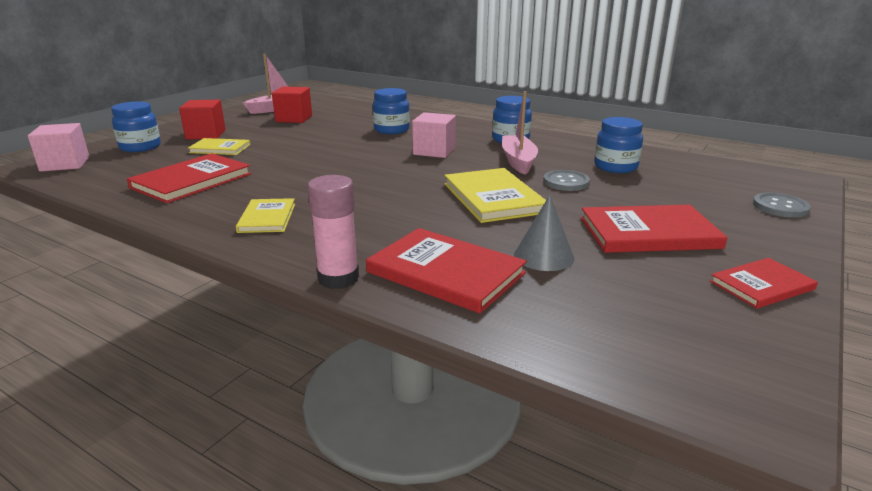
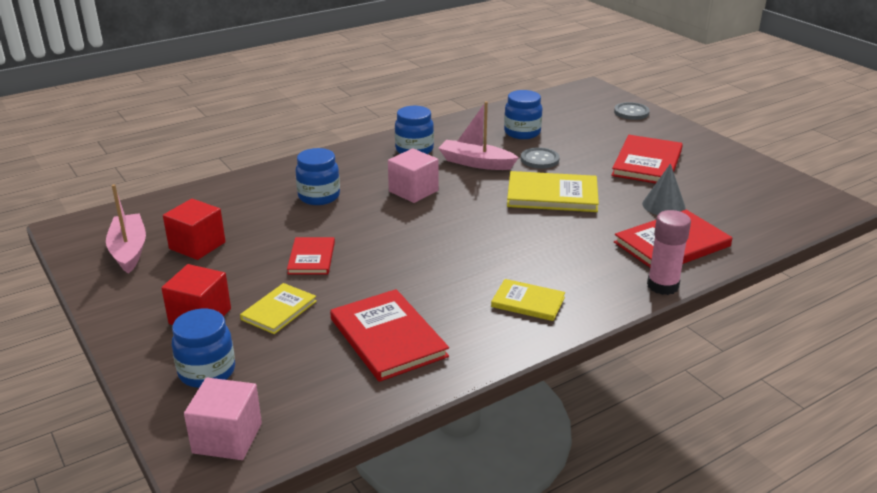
camera: 65 degrees left, 5 degrees up
(762, 285) = (728, 158): red book -> red book (311, 258)

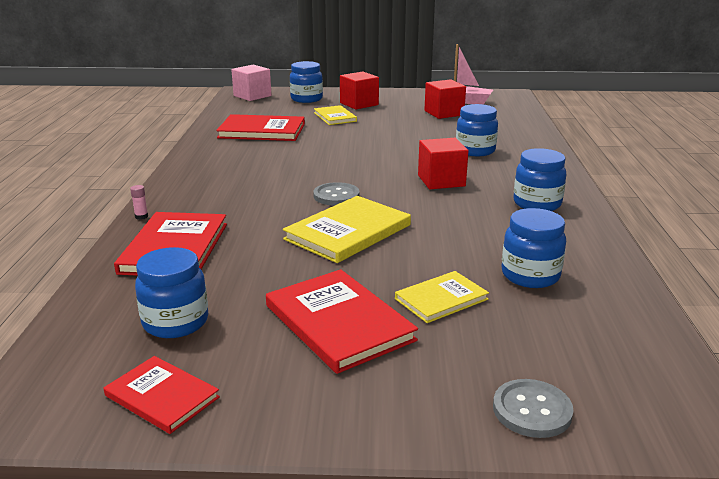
camera: 125 degrees right, 5 degrees down
(311, 258) = (382, 133): red book -> red book (162, 396)
(413, 191) = (441, 181): pink cube -> red cube
(476, 163) = (469, 222): pink boat -> none
(528, 302) = (220, 169): yellow book -> yellow book (441, 299)
(539, 159) = (437, 256): grey button -> grey button (336, 196)
(662, 286) = (141, 217): pink glue stick -> pink glue stick, size x0.41
(663, 205) = (235, 279): grey cone -> none
(725, 202) = (175, 322): none -> blue jar

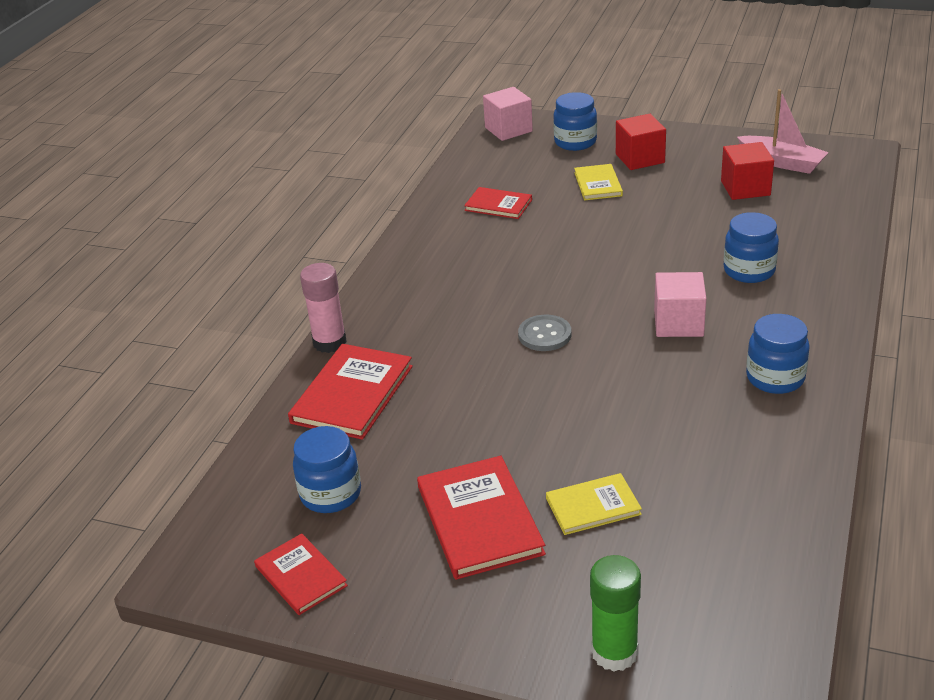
camera: 20 degrees right, 10 degrees up
(141, 217) = (329, 342): pink glue stick -> pink glue stick, size x2.47
(262, 131) = (498, 205): red book -> red book, size x0.60
(348, 232) = (536, 395): yellow book -> none
(441, 181) = (678, 323): red cube -> pink cube
(530, 275) = (704, 489): blue jar -> none
(532, 410) = (614, 652): grey button -> green glue stick

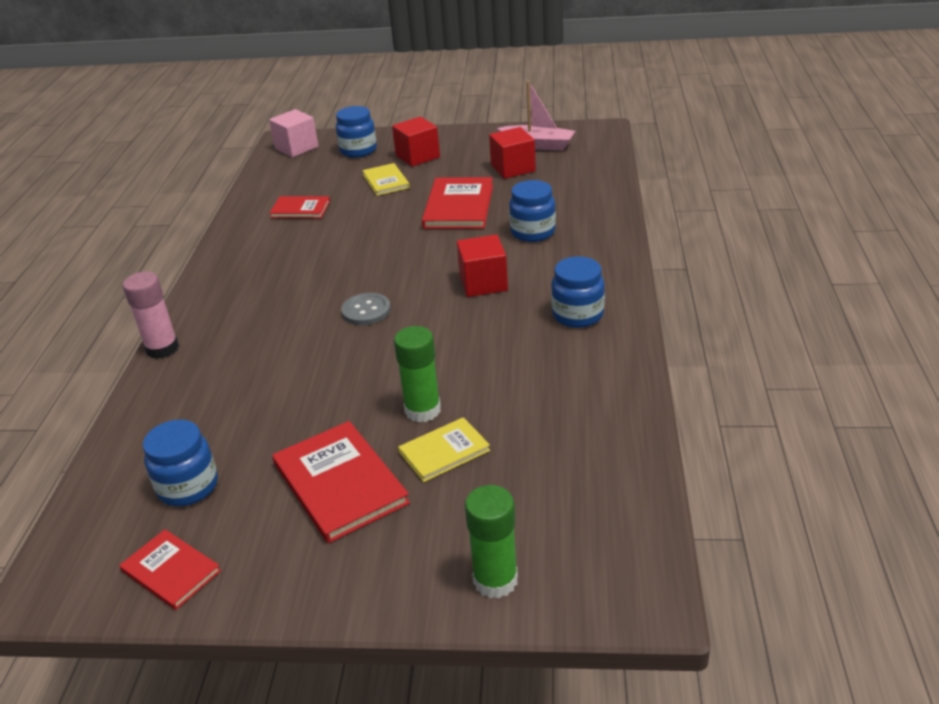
camera: 15 degrees left, 0 degrees up
(352, 394) = (193, 391): red book -> red book (458, 206)
(580, 457) = (422, 410): none -> green glue stick
(678, 323) = (483, 283): pink cube -> red cube

